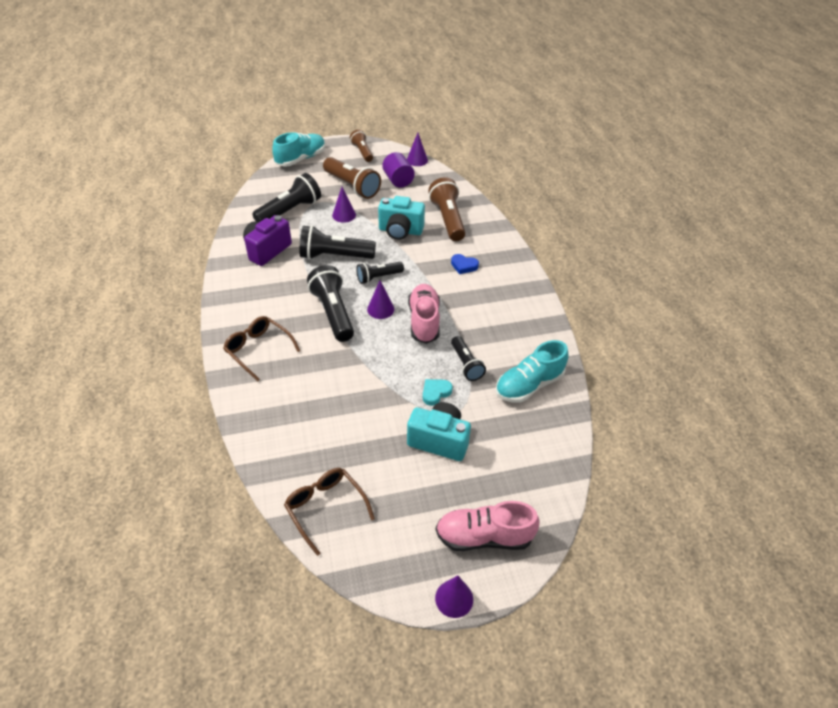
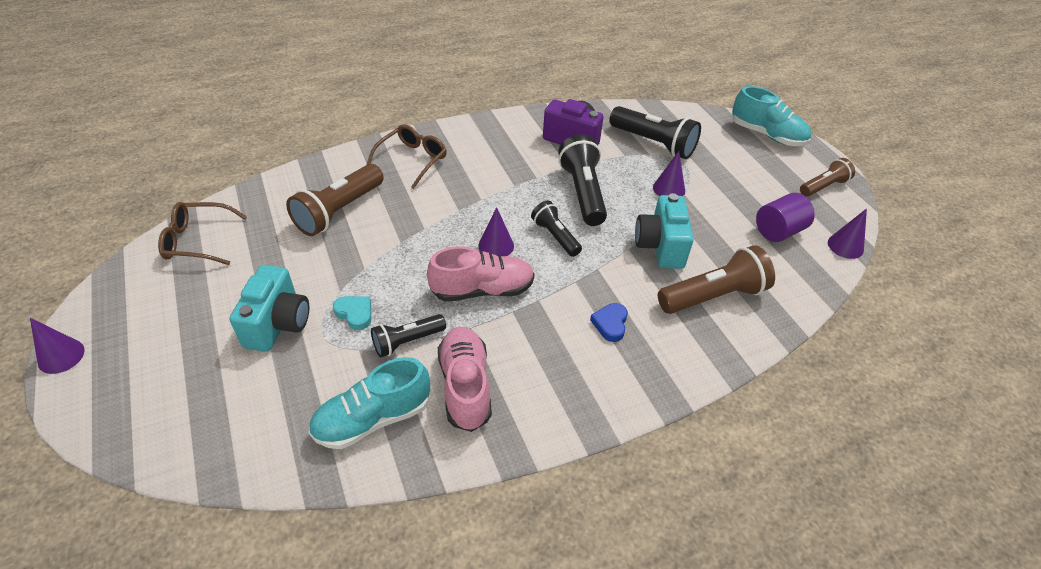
camera: 80 degrees right, 0 degrees up
(325, 508) = (198, 241): brown glasses -> brown glasses turned 135 degrees counterclockwise
(333, 313) = (480, 206): black flashlight -> none
(352, 186) = (736, 187): brown flashlight -> brown flashlight (339, 211)
(484, 536) = (131, 378): pink shoe -> pink shoe (465, 386)
(529, 385) = (373, 419): turquoise shoe -> turquoise shoe turned 75 degrees counterclockwise

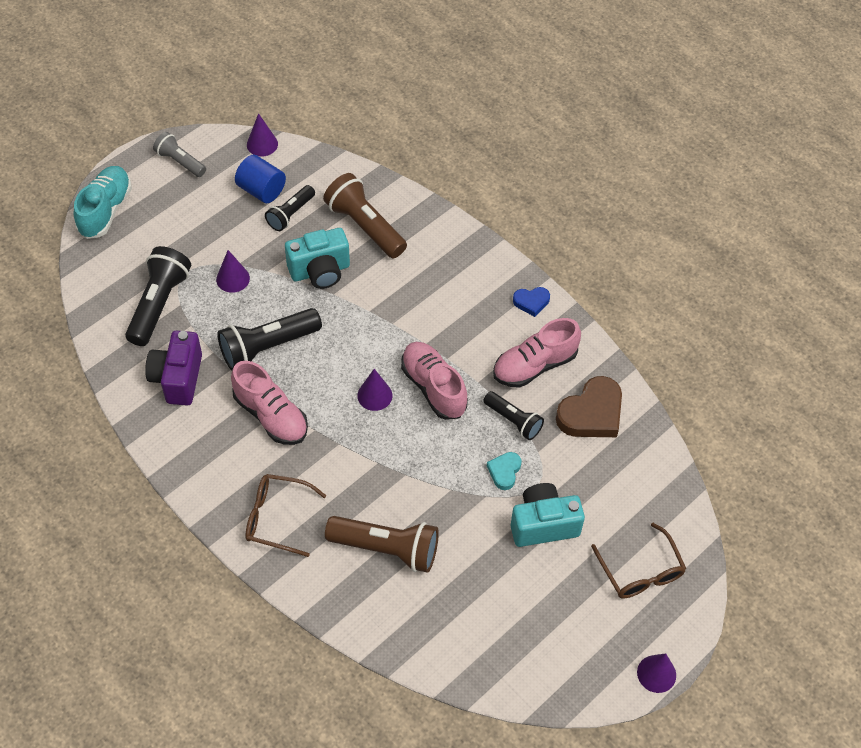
camera: 110 degrees left, 10 degrees up
(198, 241) = (483, 655): brown glasses -> brown glasses (640, 571)
(373, 419) = (591, 413): turquoise shoe -> brown heart
(510, 178) = (271, 415): none -> pink shoe
(555, 236) = (342, 352): black flashlight -> black flashlight (290, 214)
(610, 324) = (428, 288): blue heart -> blue heart (531, 302)
(778, 231) = (261, 190): purple cylinder -> blue cylinder
(823, 186) = (180, 162): brown flashlight -> grey flashlight

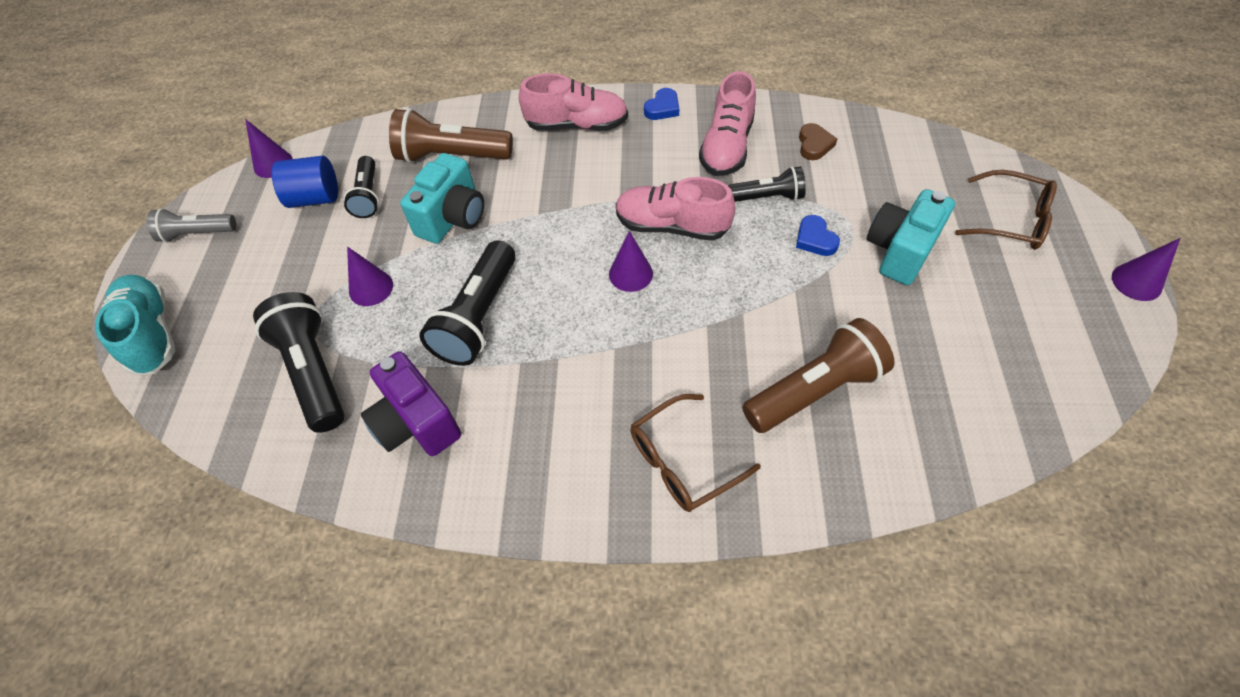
camera: 40 degrees left, 0 degrees up
(271, 415) = (557, 373): pink shoe -> pink shoe (577, 125)
(504, 471) = (815, 239): turquoise heart -> blue heart
(591, 413) = (814, 145): brown heart -> brown heart, size x0.53

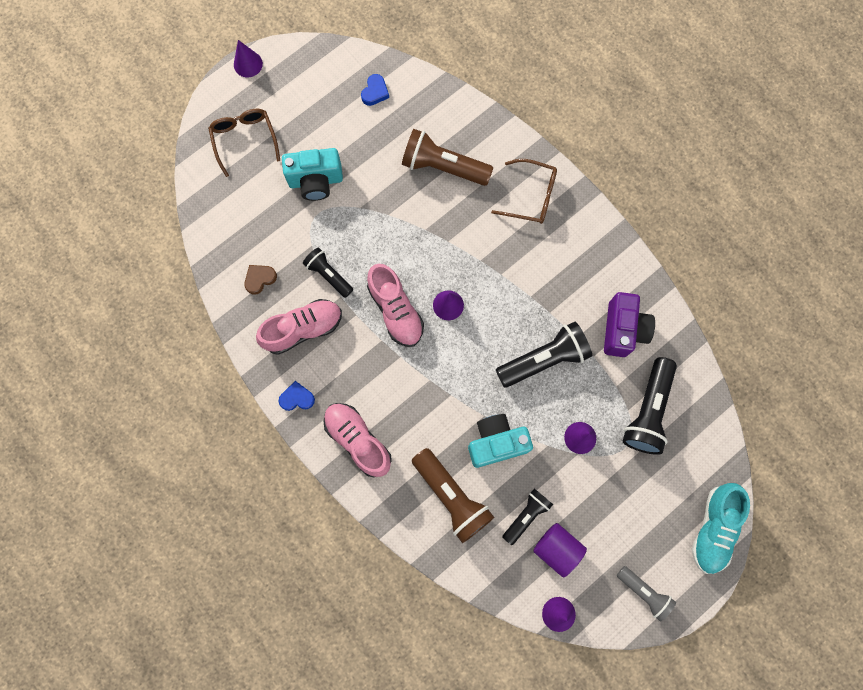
camera: 135 degrees left, 20 degrees up
(315, 198) = (557, 549): blue cylinder -> purple cylinder
(815, 239) = (342, 228): blue heart -> blue heart (375, 92)

